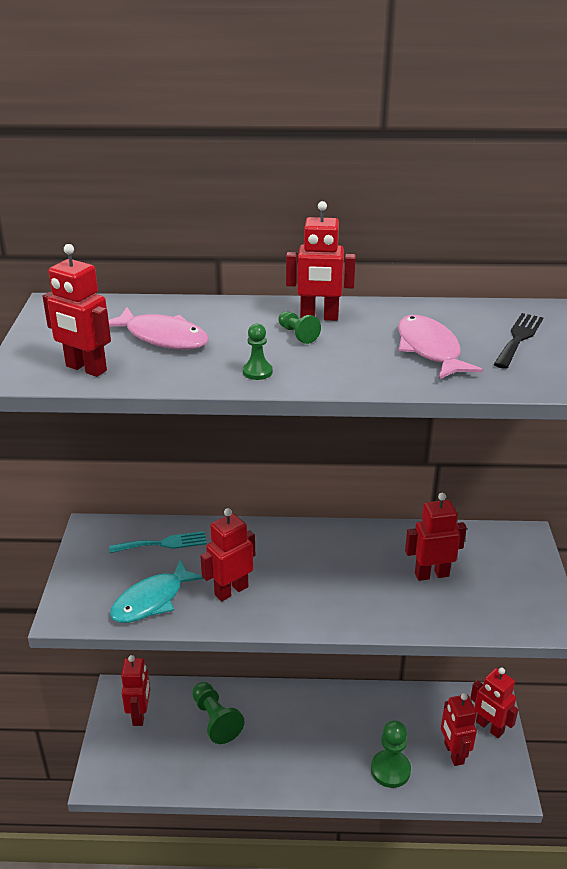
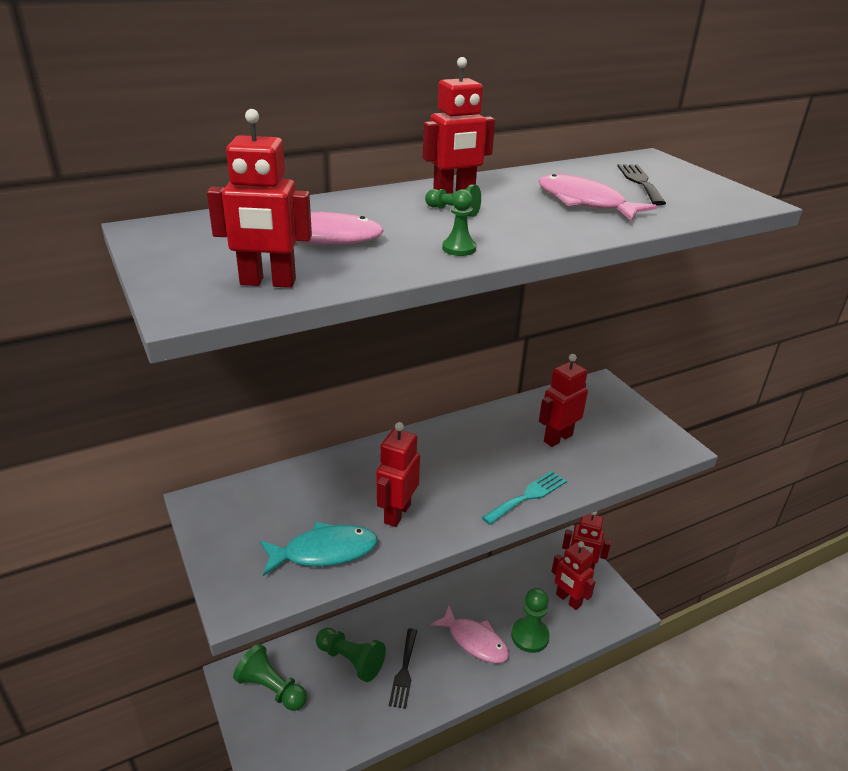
camera: 30 degrees left, 0 degrees up
(140, 715) = (271, 688): red robot -> green pawn
(152, 600) = (324, 552): turquoise fish -> turquoise fish turned 120 degrees counterclockwise
(163, 543) = (292, 492): turquoise fork -> turquoise fork (528, 496)
(254, 749) = (404, 671): none -> black fork
(334, 751) = (474, 641): none -> pink fish

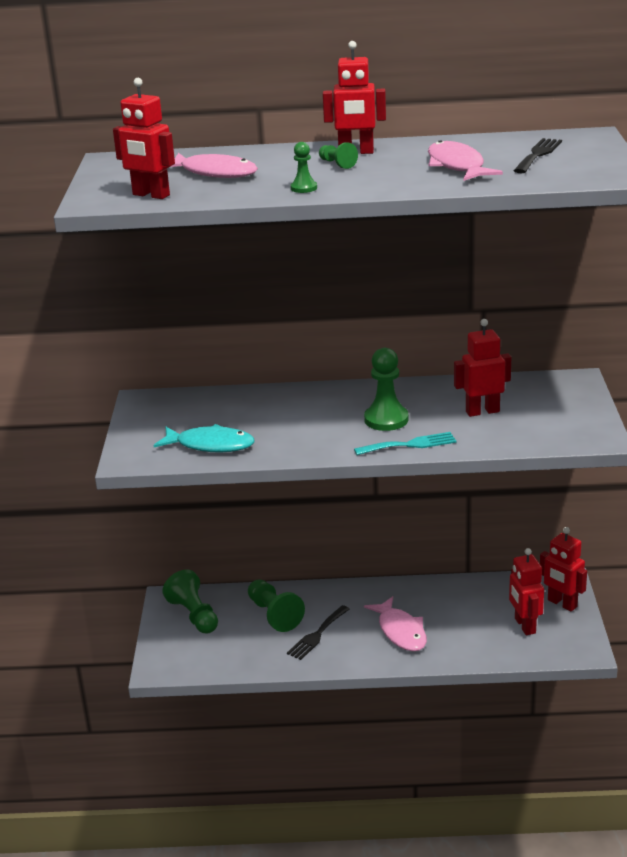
camera: 30 degrees right, 5 degrees down
(397, 513) = (286, 434): red robot -> none
(529, 636) = (459, 642): green pawn -> green pawn (386, 419)

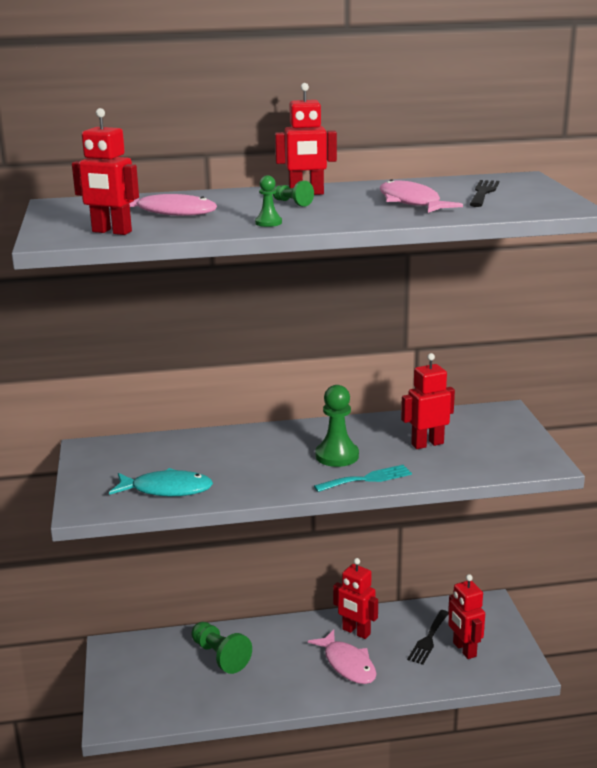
camera: 10 degrees left, 5 degrees down
(194, 615) = (139, 663): green pawn -> none
(317, 635) = (266, 674): black fork -> black fork (428, 639)
(562, 604) = (493, 625): red robot -> red robot (356, 632)

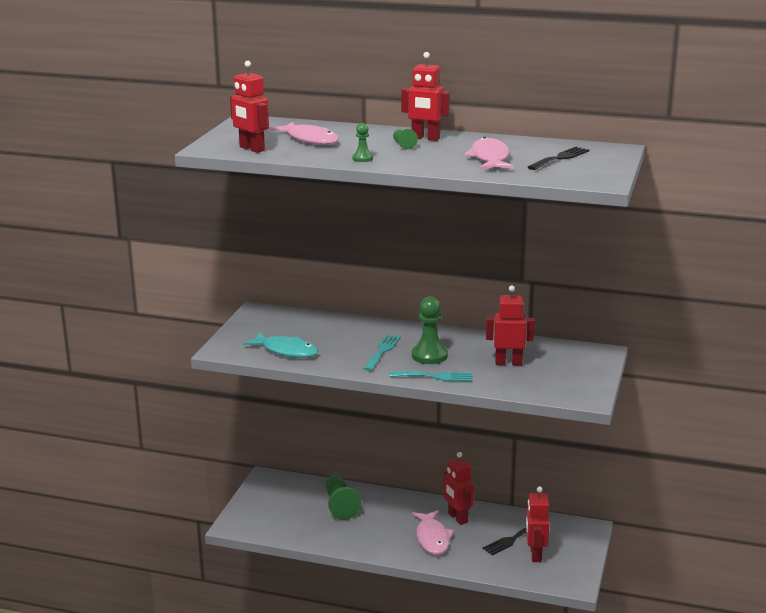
camera: 25 degrees right, 0 degrees up
(280, 463) = (382, 351): none -> turquoise fork

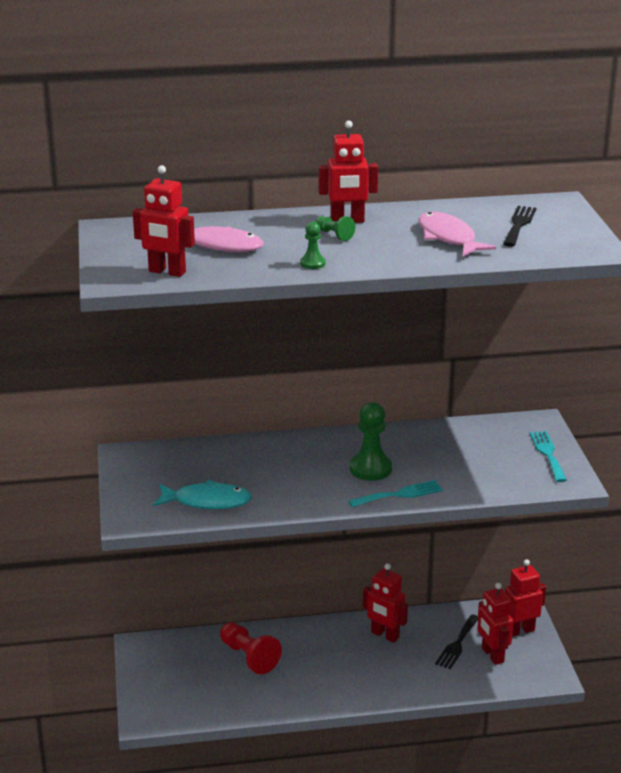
camera: 25 degrees left, 5 degrees up
(340, 505) = (249, 657): green pawn -> red pawn
(382, 351) = (315, 475): turquoise fork -> turquoise fork (548, 454)
(432, 538) = (376, 667): pink fish -> none
(508, 363) = (459, 457): red robot -> red robot (520, 630)

